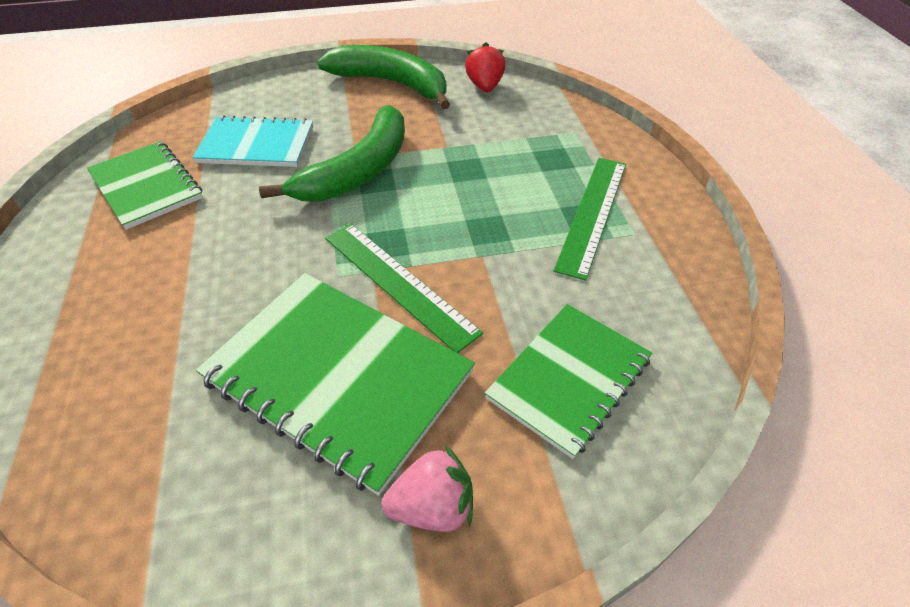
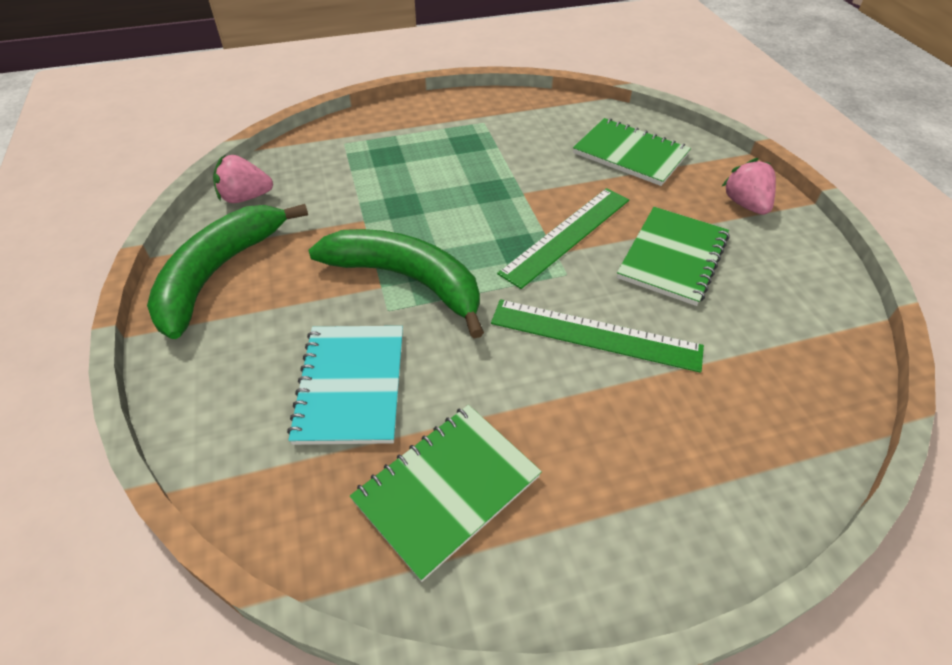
camera: 95 degrees left, 0 degrees up
(338, 376) = (672, 257): green notebook -> green notebook, size x0.65
(485, 86) = (245, 197): red strawberry -> pink strawberry
(593, 213) = (463, 138): green ruler -> green ruler (595, 335)

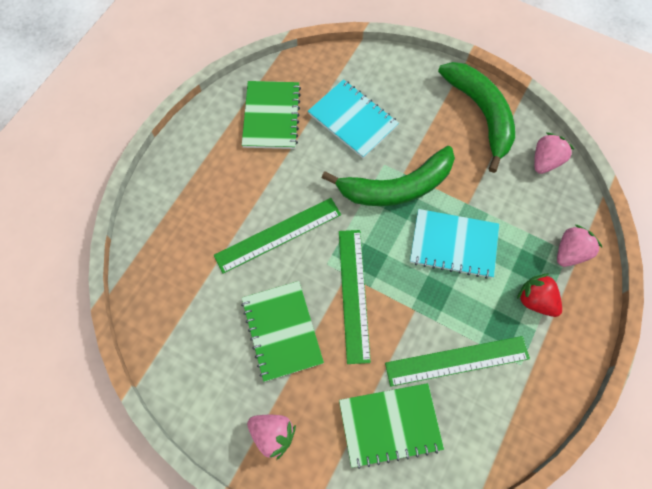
camera: 135 degrees right, 20 degrees up
(343, 141) = (570, 252): none -> pink strawberry
(417, 138) = (535, 300): none -> red strawberry
(424, 205) = (453, 244): none -> turquoise notebook
(529, 149) = (457, 361): none -> green ruler

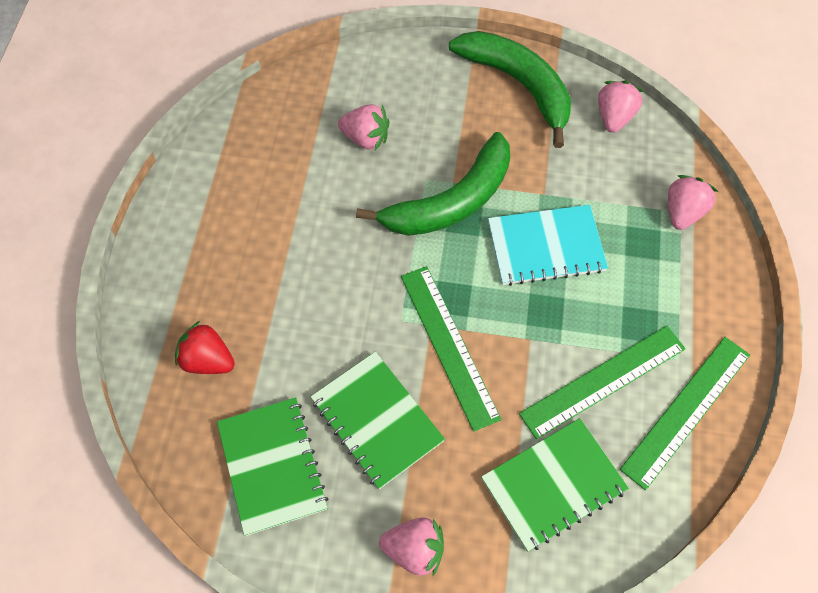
camera: 20 degrees left, 5 degrees down
(271, 116) = (261, 164): green notebook -> green notebook (272, 466)
(278, 235) = (326, 305): green ruler -> green ruler (686, 411)
(352, 120) = (366, 138): turquoise notebook -> pink strawberry
(535, 300) = (665, 279): red strawberry -> red strawberry (208, 360)

